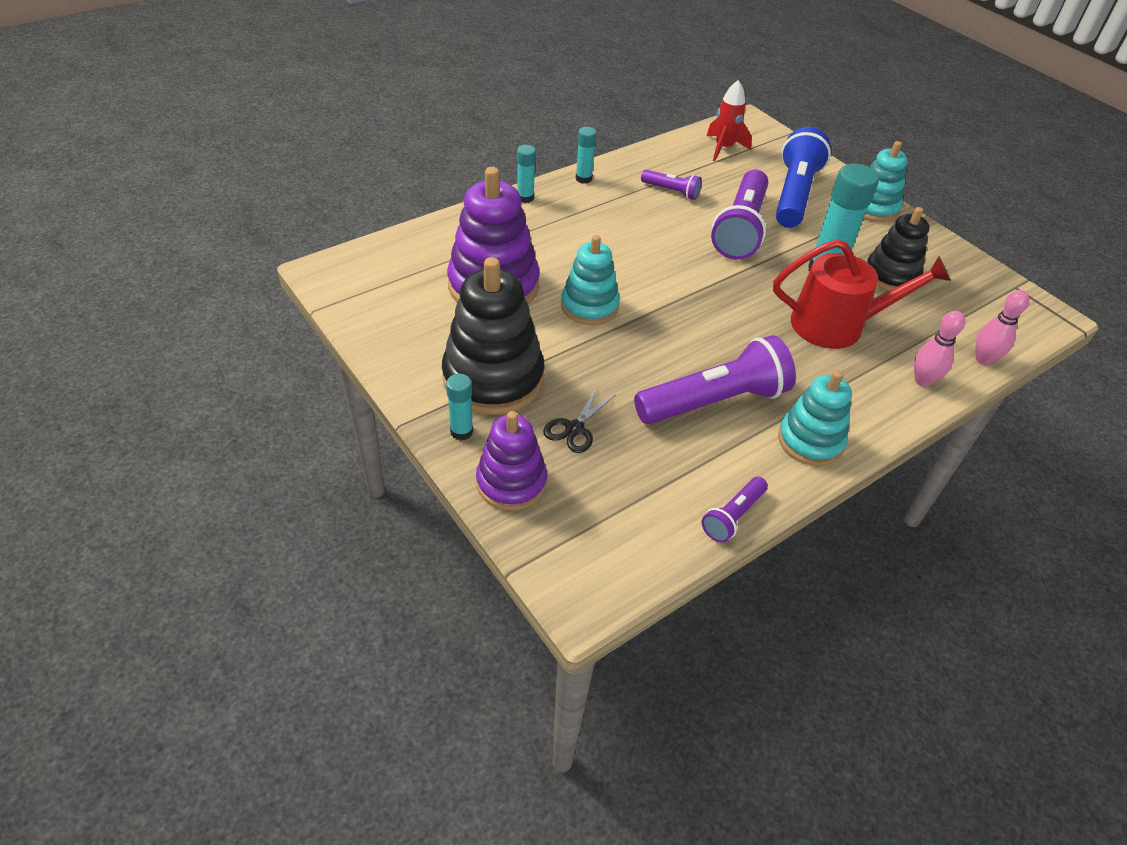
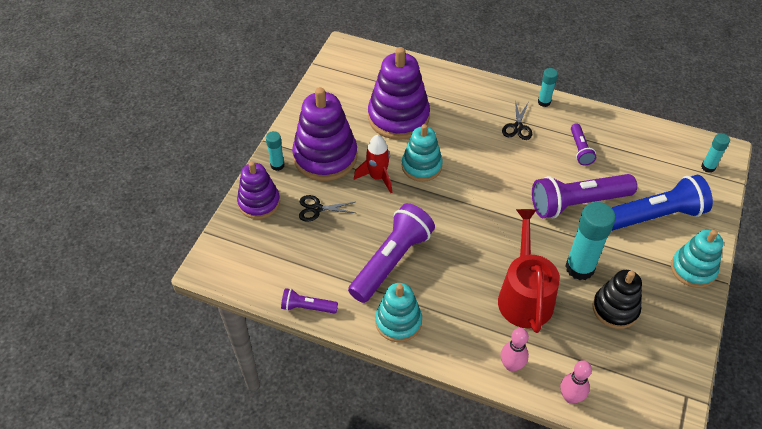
camera: 60 degrees right, 5 degrees up
(493, 378) = (325, 157): black stacking toy -> purple stacking toy
(525, 198) = (493, 87): turquoise glue stick -> turquoise glue stick (708, 167)
(601, 212) = (517, 127): none -> black scissors
(715, 401) = (392, 261): purple flashlight -> purple flashlight turned 90 degrees counterclockwise
(723, 148) = (667, 153): red rocket -> red rocket (377, 177)
(836, 325) = (524, 296): red watering can -> red watering can turned 150 degrees counterclockwise

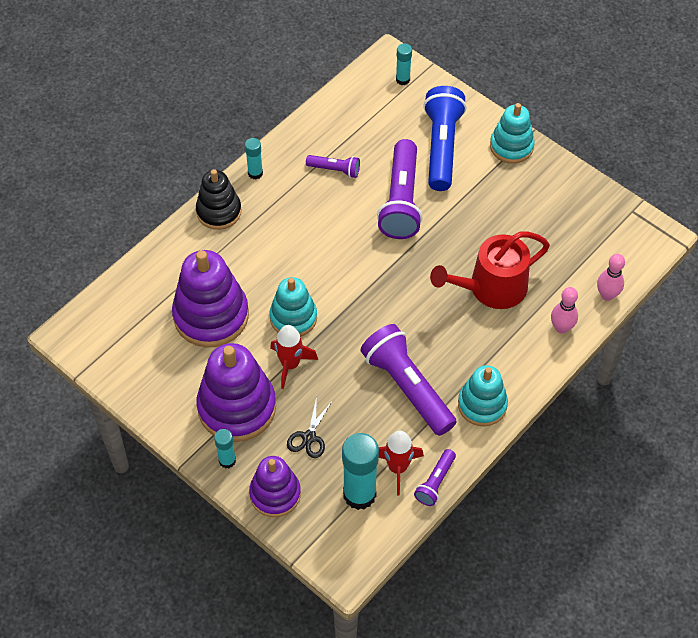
camera: 70 degrees left, 5 degrees up
(311, 276) = (397, 468): none -> red rocket
(517, 127) = (279, 210): black scissors -> none
(524, 296) = (491, 288): red watering can -> red watering can turned 45 degrees counterclockwise
(579, 268) = (477, 231): turquoise glue stick -> turquoise glue stick (359, 494)
(615, 309) = (531, 223): black stacking toy -> black stacking toy (219, 211)

